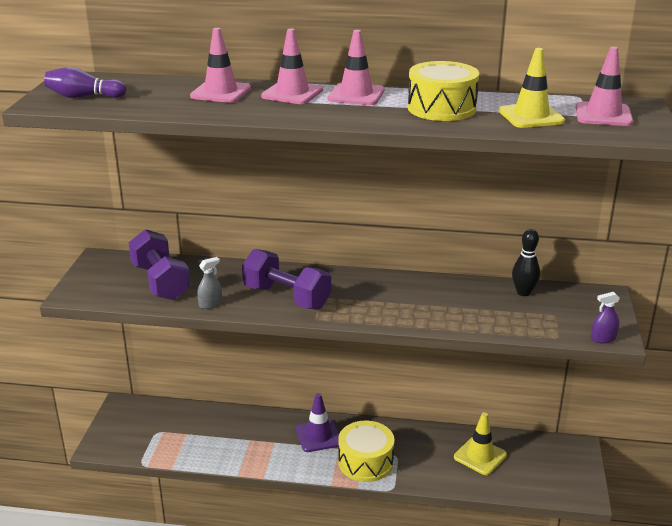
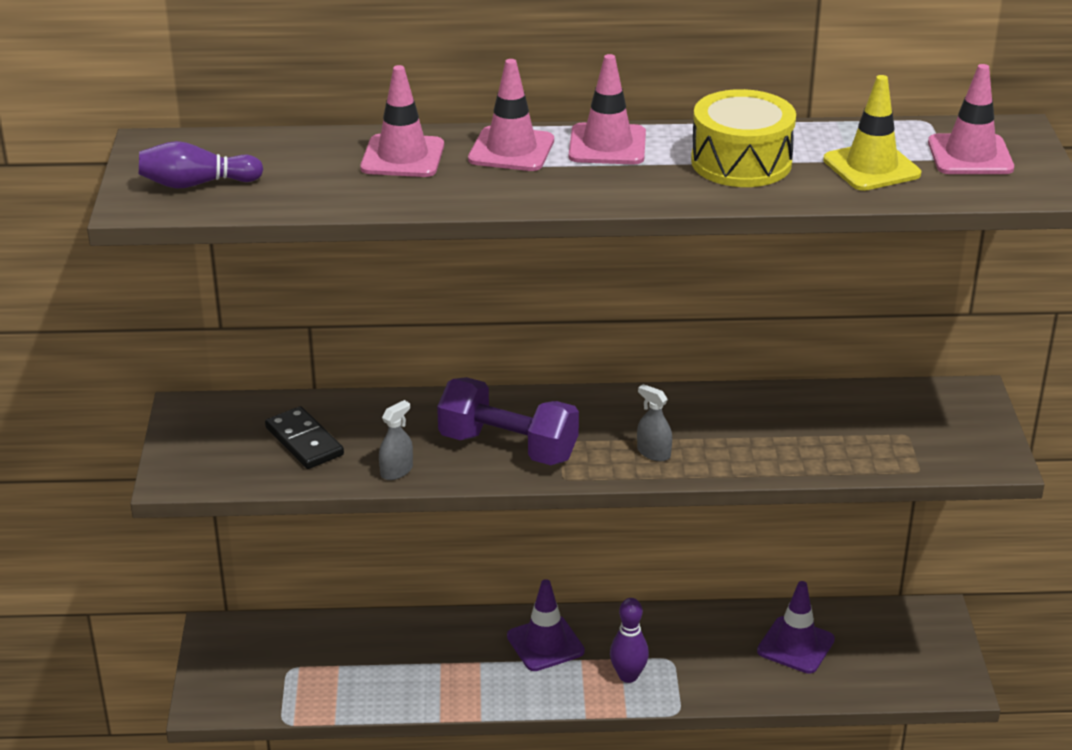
camera: 10 degrees left, 5 degrees up
(160, 282) = (304, 441): purple dumbbell -> black domino
(365, 462) = (628, 676): yellow drum -> purple bowling pin
(380, 309) = (653, 453): none -> grey spray bottle
(480, 456) = (795, 645): yellow traffic cone -> purple traffic cone
(523, 292) = (854, 402): black bowling pin -> none
(603, 338) = (982, 465): purple spray bottle -> none

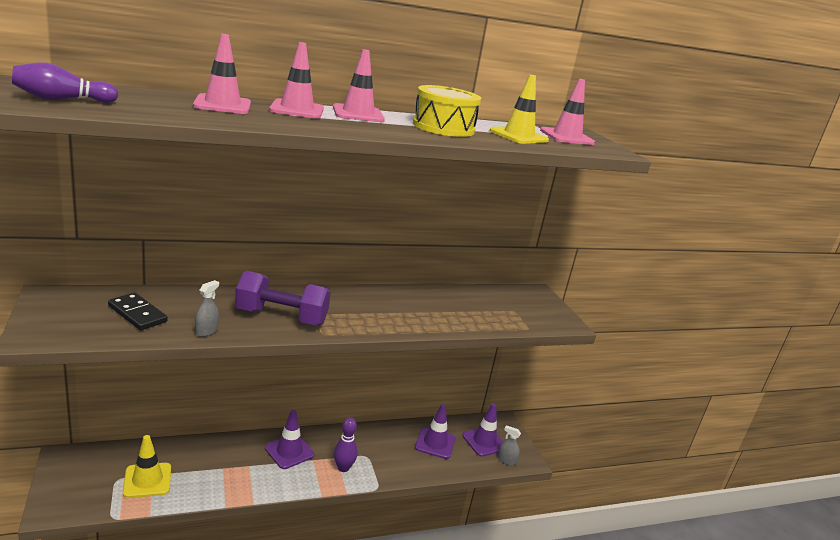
camera: 20 degrees left, 10 degrees down
(331, 673) = (147, 480): none -> yellow traffic cone
(653, 453) = (375, 320): grey spray bottle -> grey spray bottle (506, 460)
(887, 648) = (484, 442): none -> purple traffic cone

